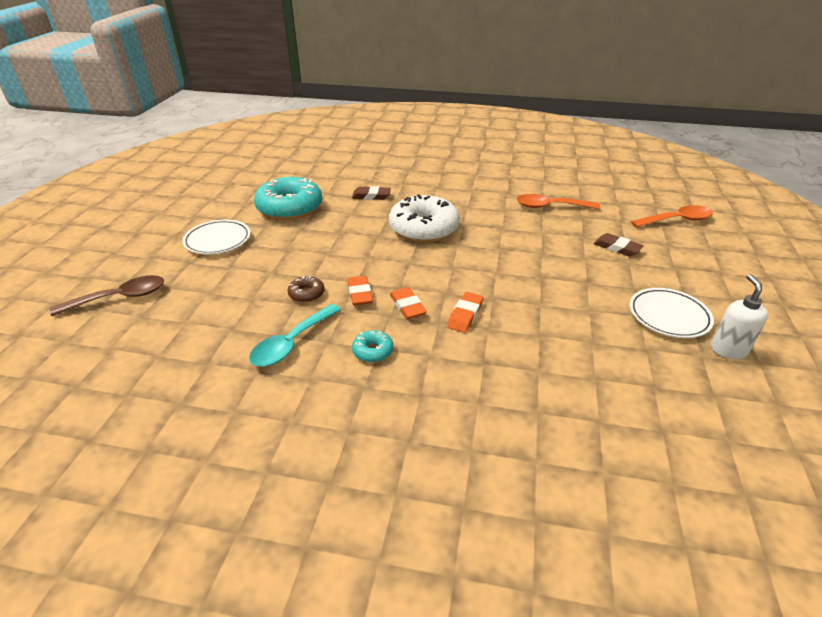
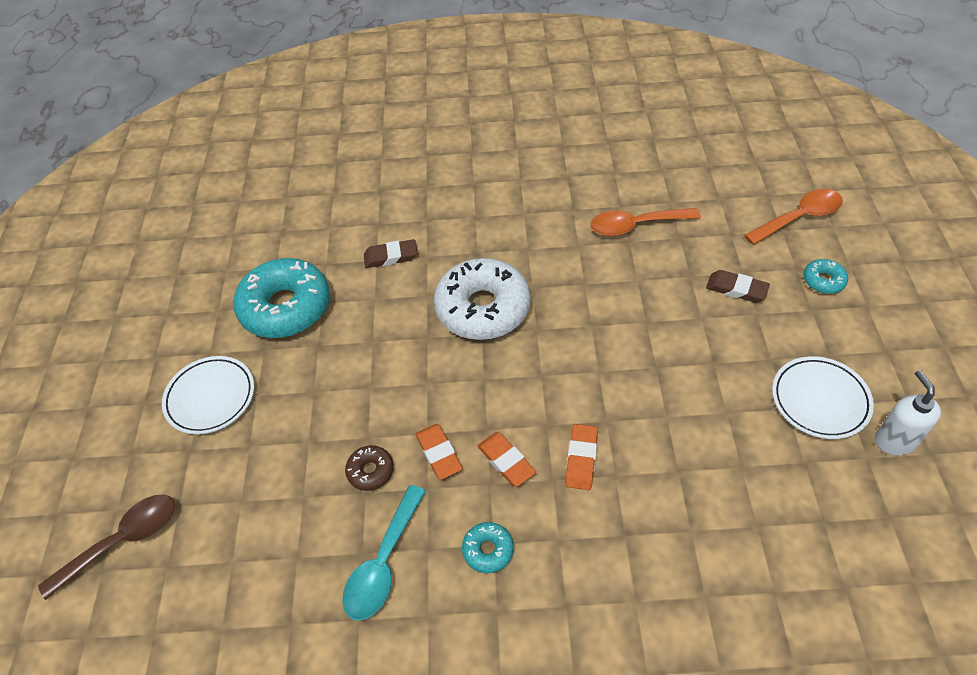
camera: 10 degrees left, 15 degrees up
(688, 254) = (823, 281): none -> turquoise donut

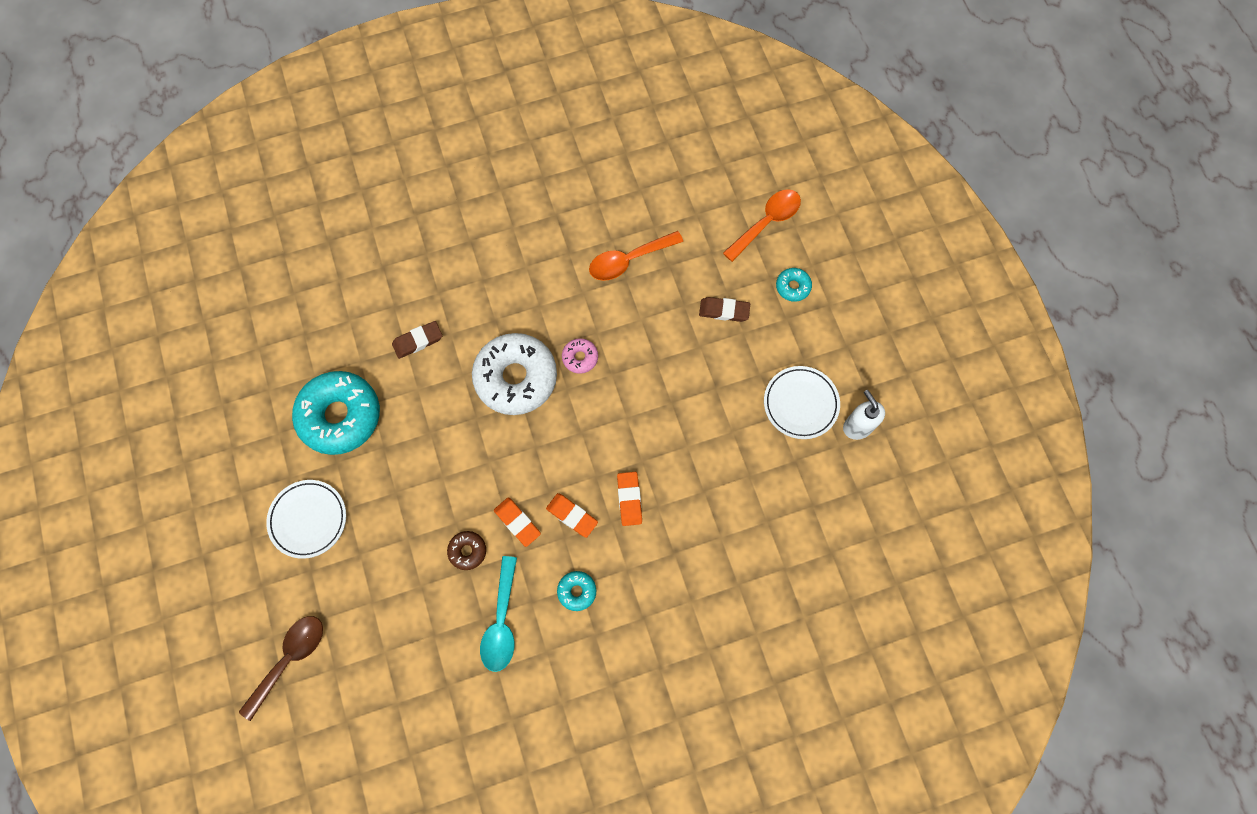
camera: 20 degrees left, 20 degrees up
(559, 303) = (580, 357): none -> pink donut

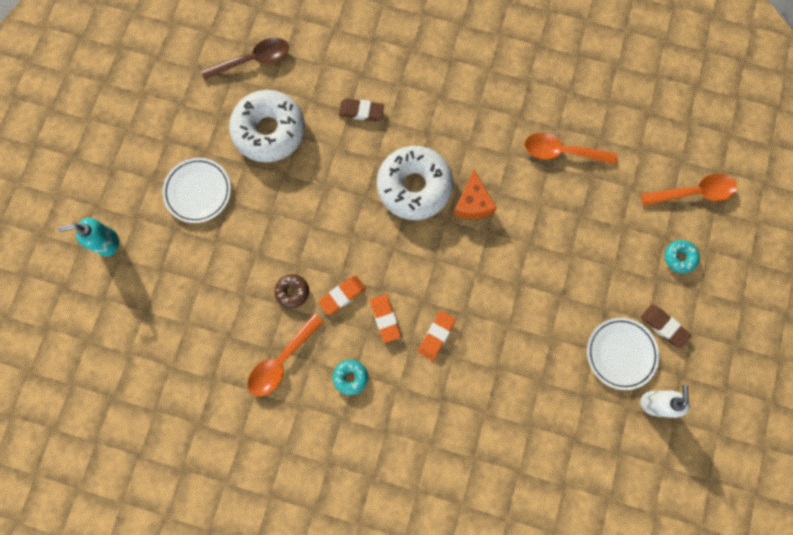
camera: 35 degrees right, 5 degrees up
(249, 630) = (107, 242): none -> turquoise soap dispenser
(289, 659) = (120, 283): brown spoon -> brown spoon (253, 60)
(340, 416) = (269, 131): turquoise donut -> white donut
(501, 622) = (281, 361): turquoise spoon -> orange spoon
(517, 522) = (342, 295): orange eraser -> orange eraser turned 60 degrees clockwise
(580, 357) = (472, 203): pink donut -> orange cheese
(724, 311) = (610, 240): brown eraser -> brown eraser (664, 326)

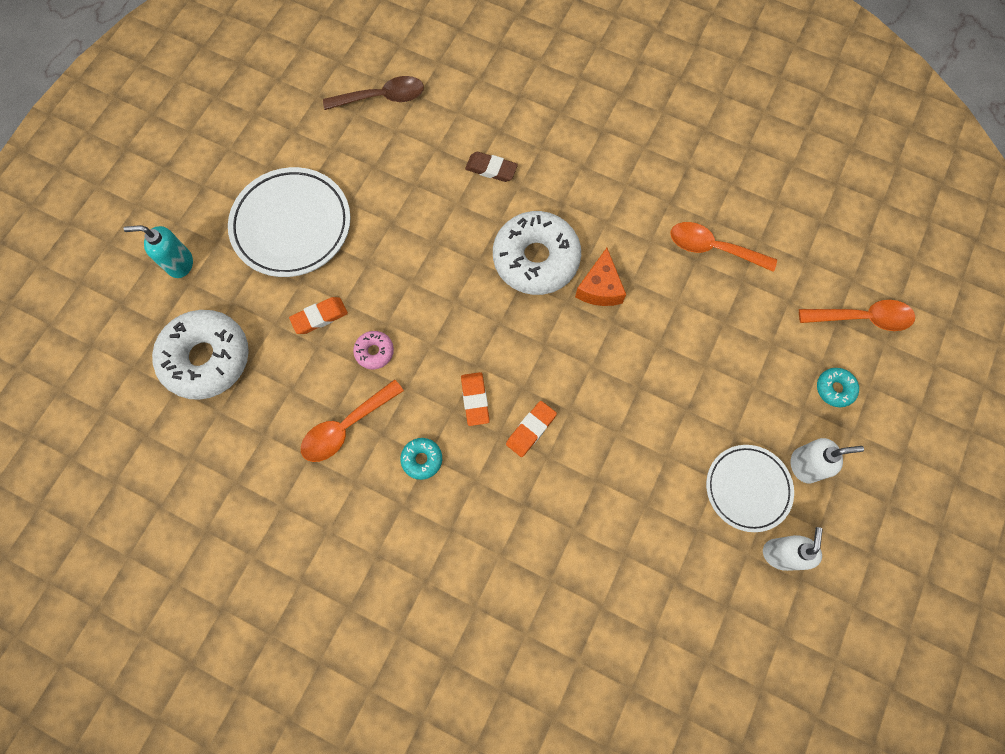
camera: 10 degrees right, 5 degrees down
(198, 191) = (292, 225): white plate -> white plate, size x1.56
(269, 131) = (384, 174): white donut -> white donut (207, 358)
(292, 292) = (374, 352): brown donut -> pink donut
(342, 295) = (430, 365): orange eraser -> orange eraser (319, 317)
(664, 326) = (804, 465): brown eraser -> white soap dispenser

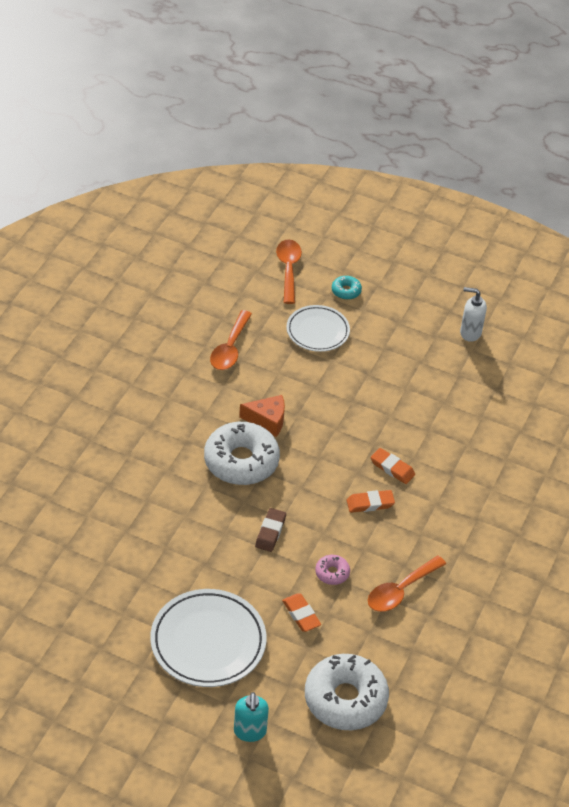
camera: 95 degrees left, 25 degrees down
(346, 427) = (400, 590): orange spoon -> orange spoon turned 90 degrees clockwise
(382, 97) = (66, 575): brown spoon -> none
(422, 459) = (423, 538): turquoise donut -> none
(491, 169) = (150, 491): brown eraser -> brown eraser (270, 532)
(747, 488) = (425, 345): white plate -> white plate (317, 331)
(804, 465) = (405, 313): white soap dispenser -> none

